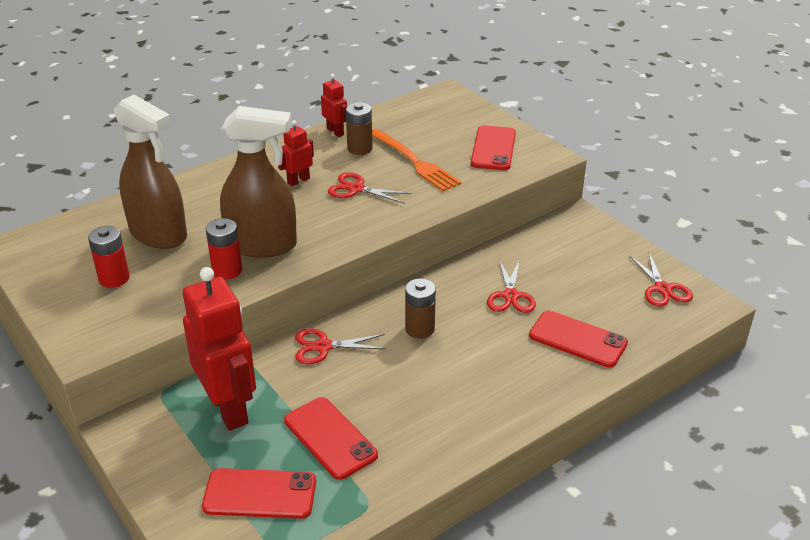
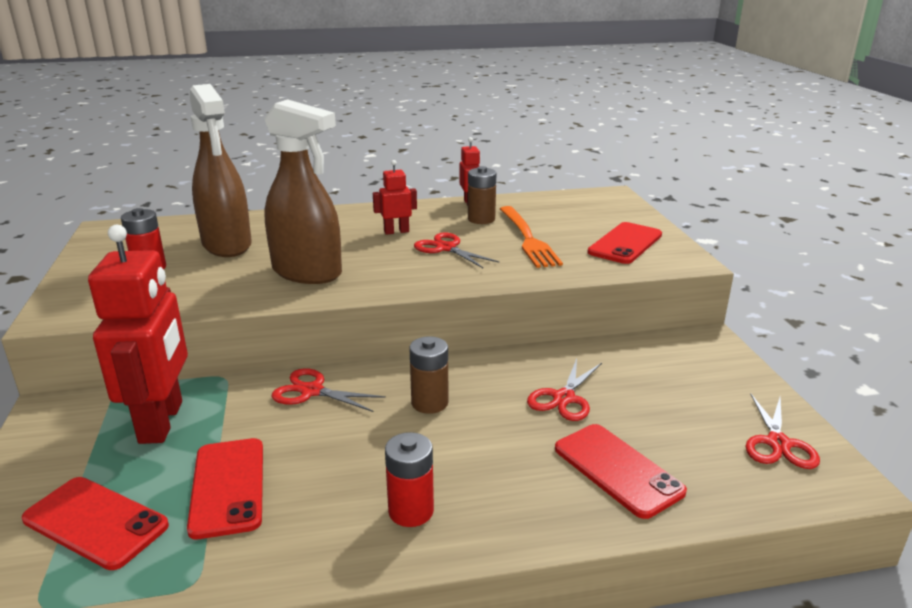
camera: 25 degrees right, 10 degrees down
(227, 270) = (252, 285): red battery -> red battery (411, 511)

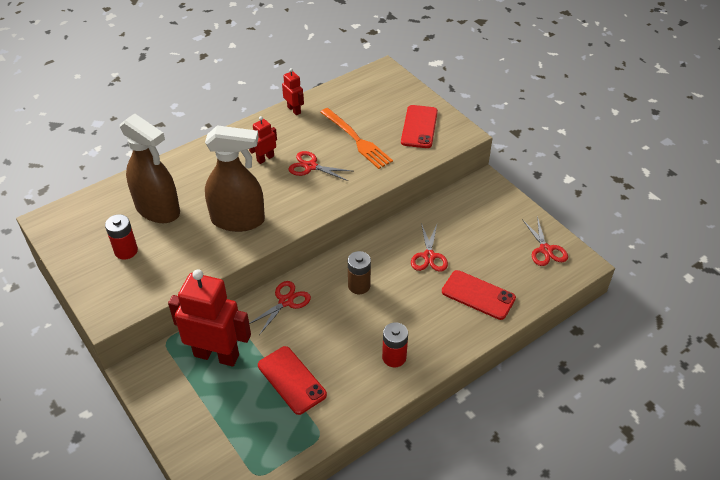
camera: 25 degrees left, 20 degrees up
(95, 522) = (241, 426): red phone -> none
(162, 422) = (216, 355): red robot -> red robot turned 45 degrees counterclockwise
(312, 391) = (286, 301): red scissors -> red scissors turned 135 degrees clockwise
(481, 219) = (313, 127): brown battery -> none

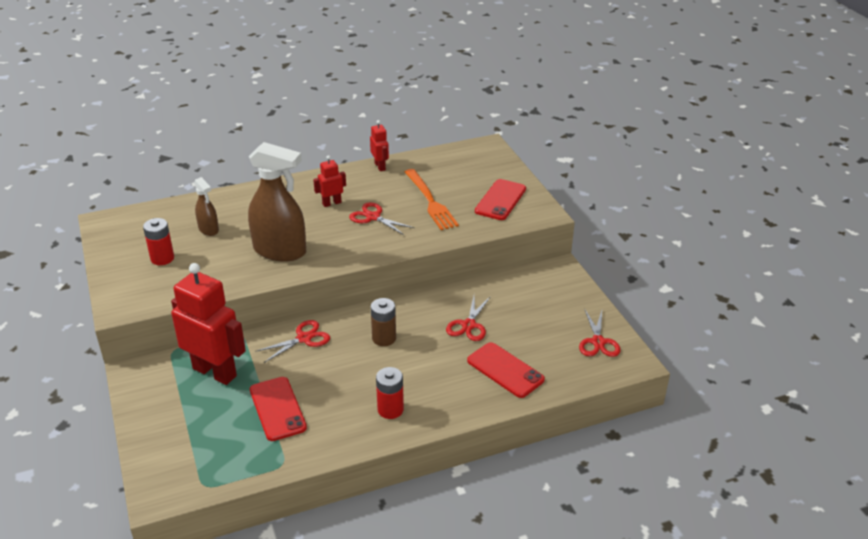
camera: 15 degrees right, 10 degrees down
(158, 210) = (209, 229): brown spray bottle -> brown spray bottle, size x0.51

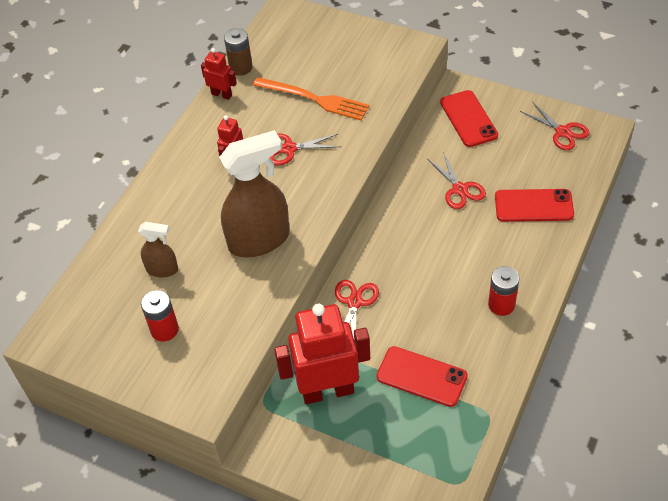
camera: 40 degrees left, 15 degrees up
(384, 338) = (414, 251): brown battery -> brown battery (241, 67)
(500, 200) = (368, 58): red phone -> red phone (468, 119)

